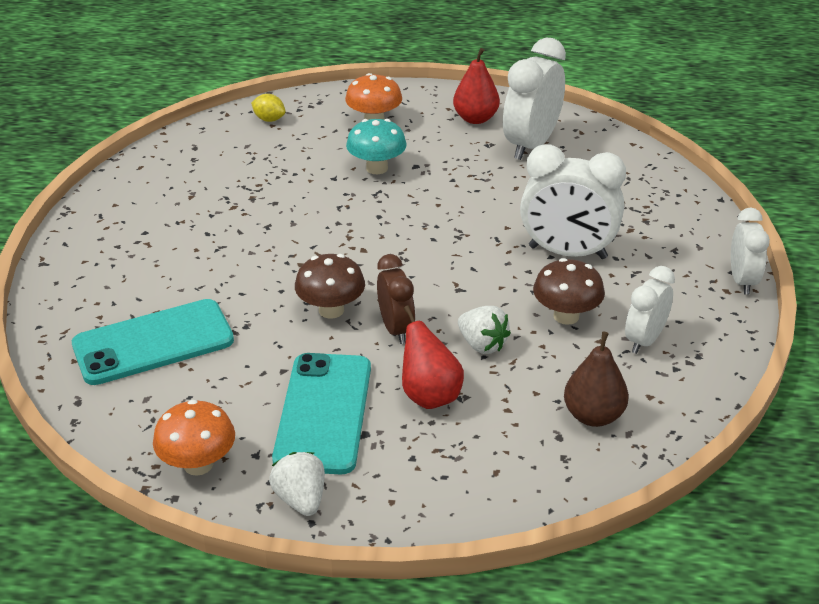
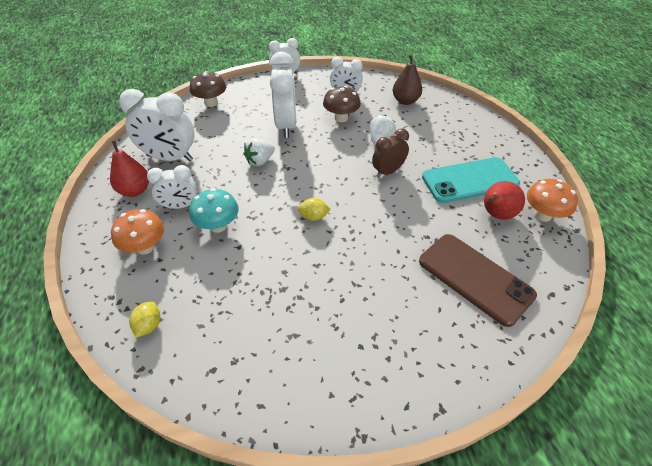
camera: 110 degrees left, 10 degrees up
(153, 343) = (475, 278): turquoise phone -> brown phone
(301, 499) = (527, 171): white strawberry -> white strawberry (260, 161)
(331, 310) = (388, 202): brown mushroom -> brown mushroom (211, 103)
(345, 239) = (314, 217): none -> yellow lemon
(428, 146) = (180, 206): none -> white clock
(429, 395) = (429, 148): red pear -> red pear (496, 215)

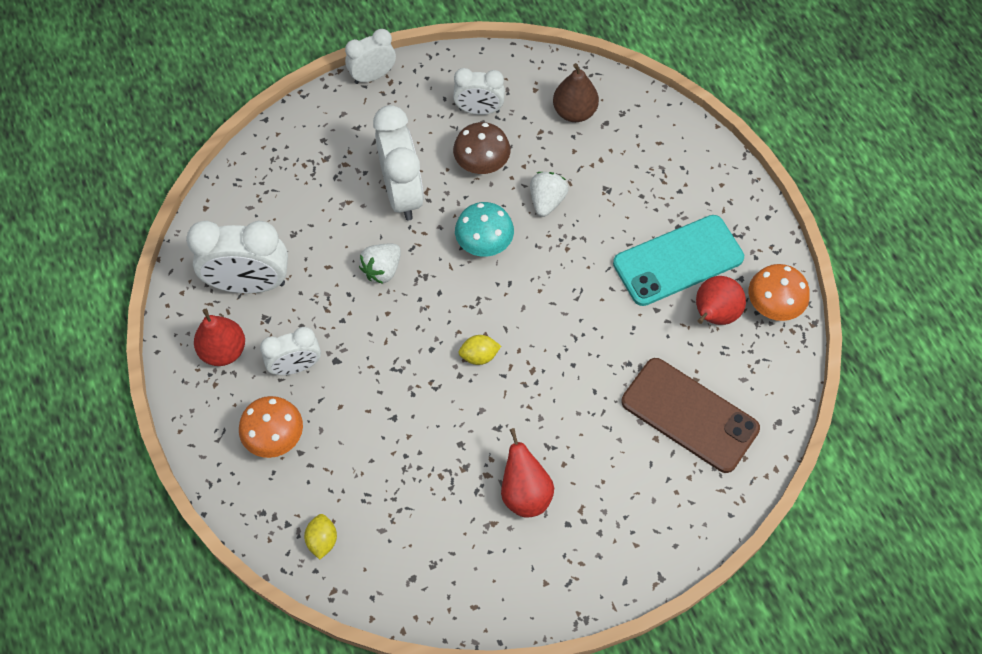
camera: 10 degrees left, 15 degrees up
(211, 103) = (272, 160): brown mushroom -> none
(218, 226) = (358, 390): turquoise mushroom -> turquoise mushroom (484, 244)
(328, 315) = (525, 493): none -> red pear
(388, 171) = (565, 262): brown clock -> none

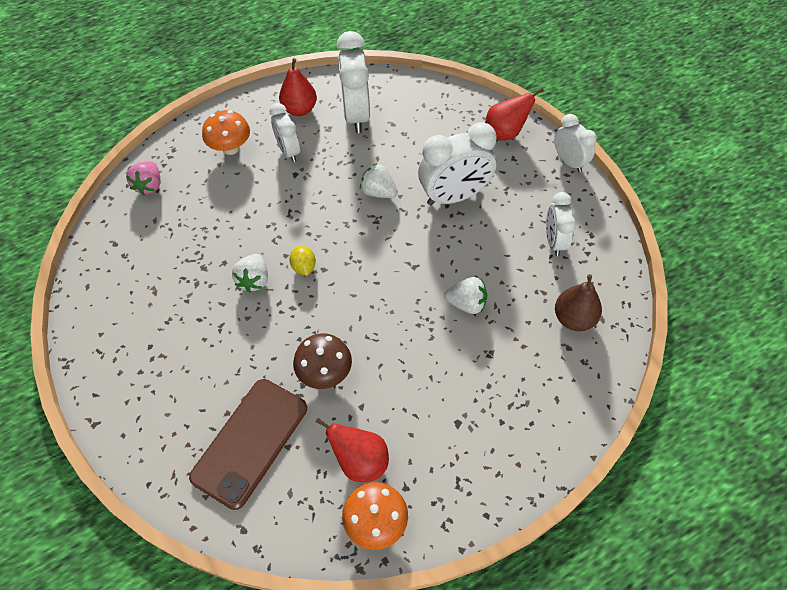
camera: 85 degrees right, 5 degrees down
(322, 540) = (149, 186): yellow lemon -> pink strawberry
(482, 164) = (496, 249): brown mushroom -> brown mushroom (325, 373)
(484, 244) = (413, 260): turquoise mushroom -> none
(490, 410) = (254, 280): none -> white strawberry
(525, 493) = (179, 312): red pear -> red pear (505, 133)
(678, 261) = (418, 424): turquoise phone -> none

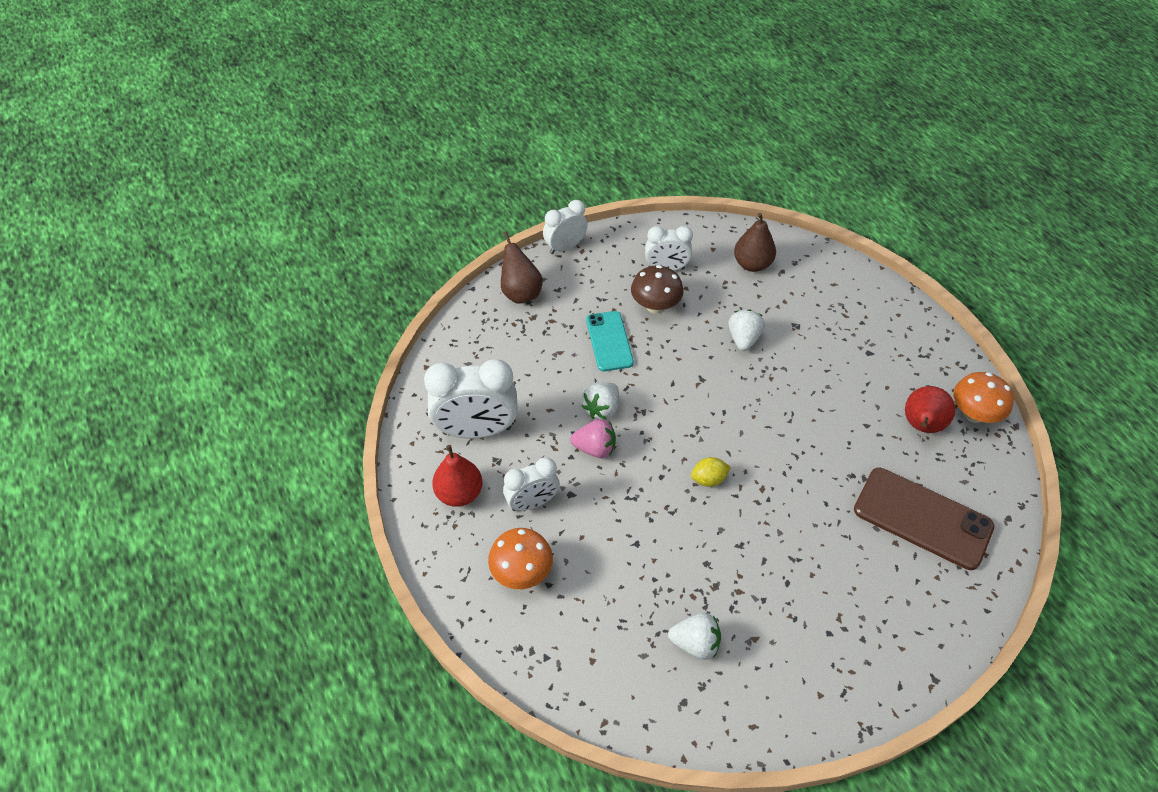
camera: 90 degrees left, 5 degrees down
(149, 186) = (584, 670): pink strawberry -> pink strawberry (595, 448)
(254, 280) = (729, 528): white strawberry -> white strawberry (695, 643)
(325, 373) = (836, 456): brown mushroom -> brown mushroom (655, 306)
(454, 196) = (609, 341): white clock -> turquoise phone
(505, 133) = (521, 293): red pear -> brown pear

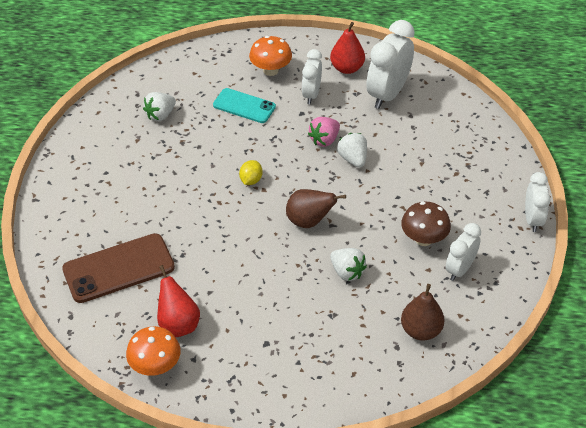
camera: 125 degrees right, 5 degrees down
(521, 293) = (498, 169): brown pear -> brown pear (309, 221)
(609, 341) = (410, 193): turquoise phone -> turquoise phone (244, 106)

